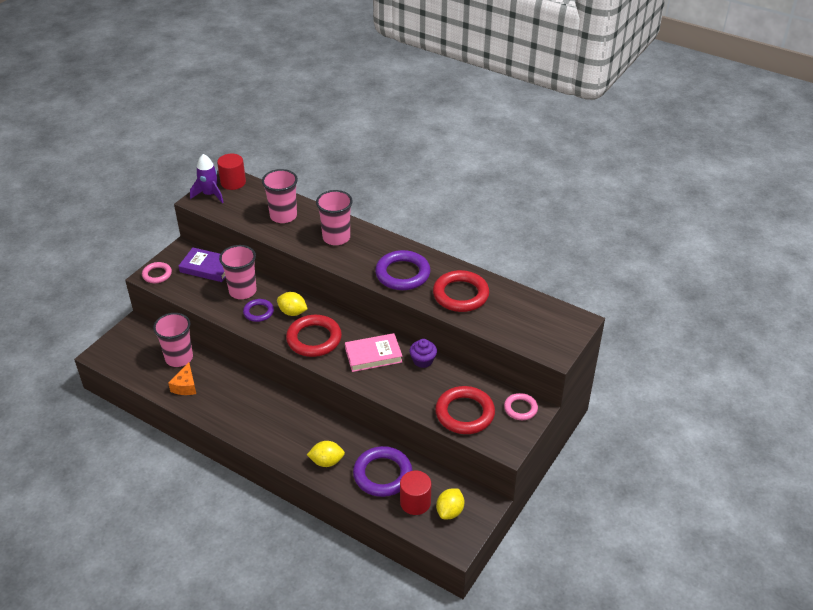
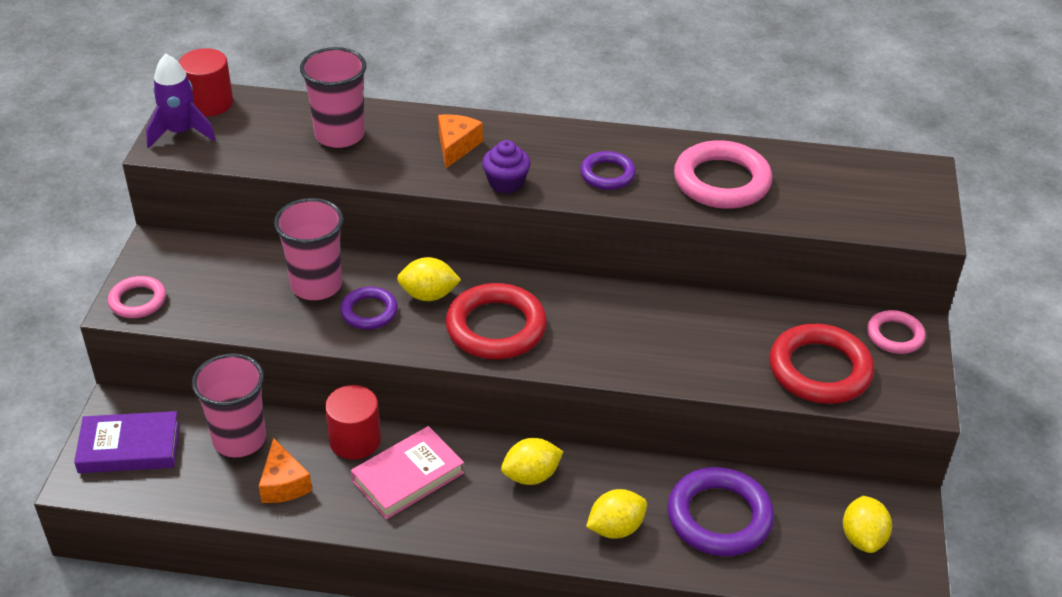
camera: 25 degrees left, 0 degrees up
(207, 267) = (225, 264): purple book -> purple book (129, 447)
(303, 421) = (531, 476): none -> yellow lemon
(336, 237) = (456, 146): pink cup -> orange cheese
(373, 355) = (612, 324): pink book -> pink book (408, 477)
(402, 274) = (607, 174): purple ring -> purple ring, size x0.57
(415, 502) = (801, 543): red cylinder -> red cylinder (355, 440)
(423, 361) = (696, 309): purple cupcake -> purple cupcake (506, 182)
(460, 295) = (722, 181): red ring -> pink ring

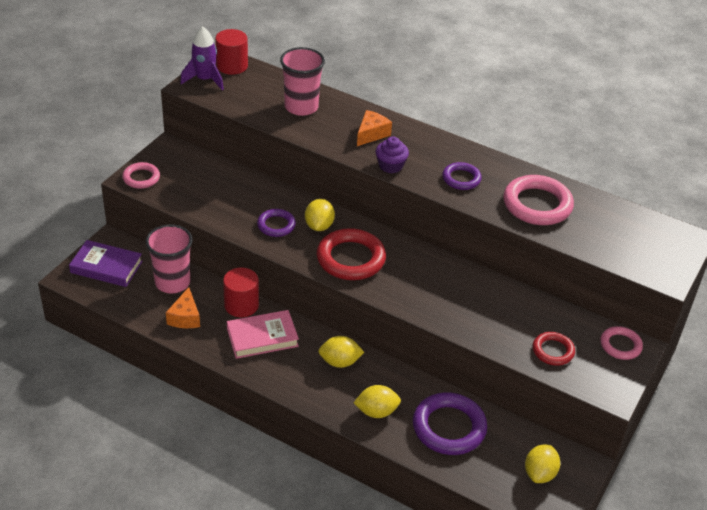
camera: 20 degrees right, 0 degrees up
(316, 285) = (252, 199): pink cup -> none
(428, 295) = (319, 226): yellow lemon -> yellow lemon turned 75 degrees clockwise
(819, 370) = (553, 351): red ring -> red ring, size x0.57

